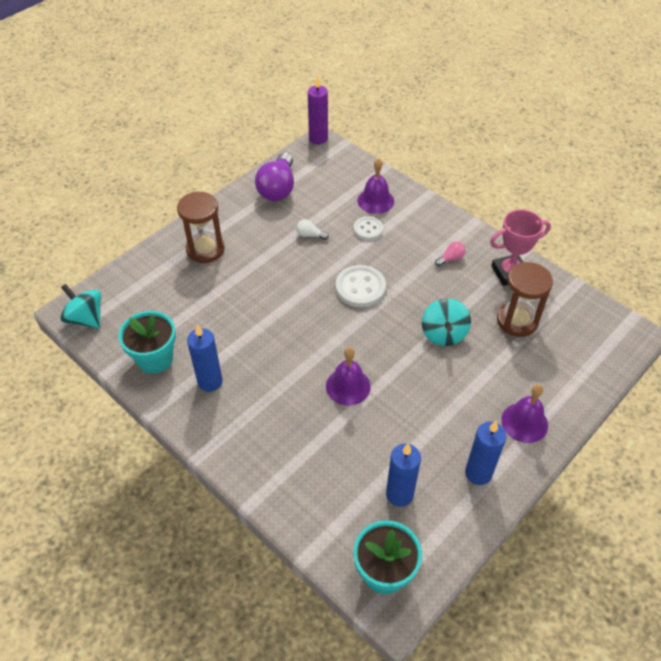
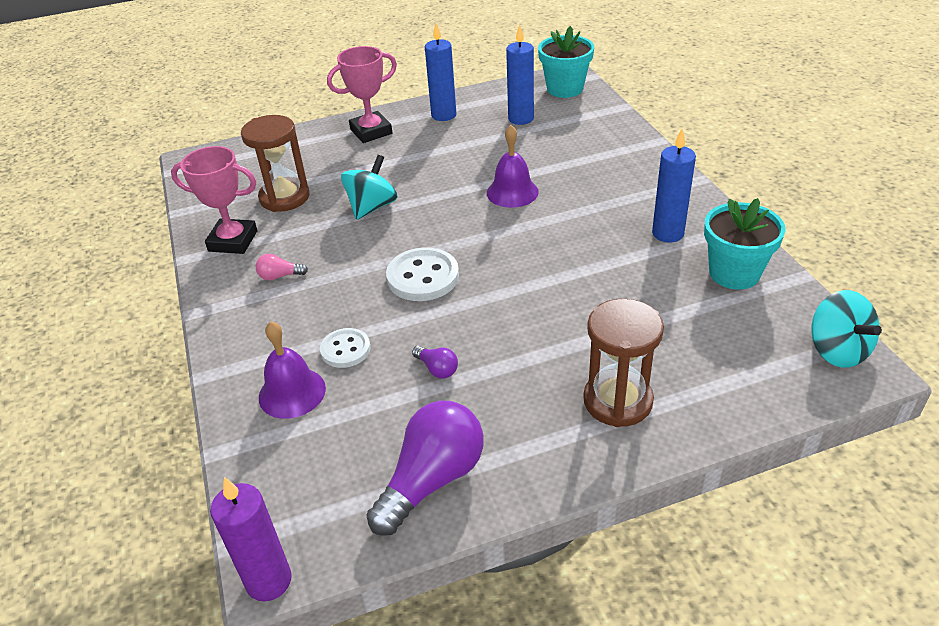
camera: 150 degrees left, 10 degrees down
(310, 235) = (437, 369): white light bulb -> purple light bulb
(524, 422) = (371, 131): purple bell -> pink trophy

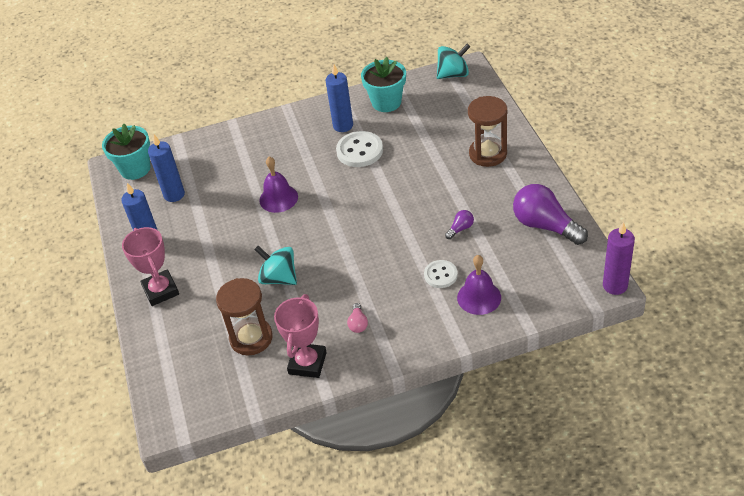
camera: 85 degrees left, 5 degrees up
(423, 277) = (370, 241): white button -> white button (359, 151)

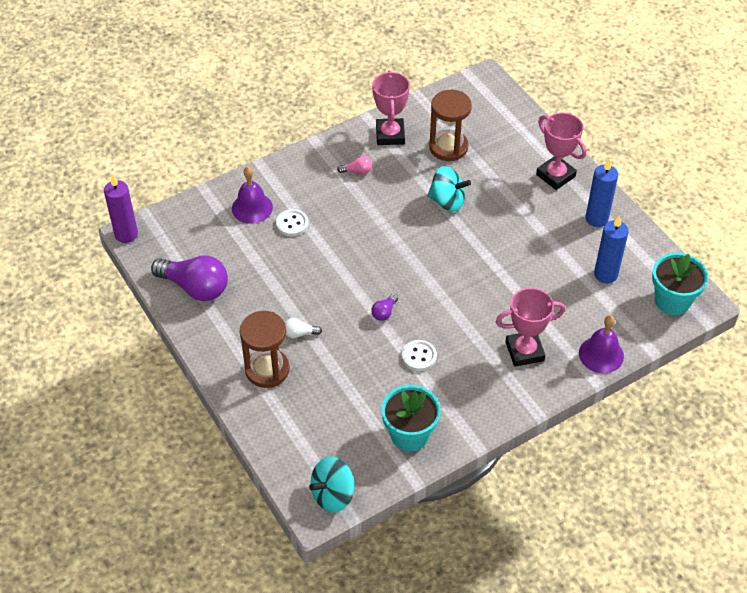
camera: 160 degrees right, 5 degrees up
(274, 146) = (524, 351): none -> pink trophy
(278, 198) = (487, 284): purple bell -> purple bell (601, 354)
(343, 125) = (452, 391): blue candle -> none
(358, 323) = (357, 171): pink light bulb -> pink light bulb turned 105 degrees clockwise
(359, 151) = (419, 356): white button -> white button, size x0.63
(454, 177) = (299, 333): none -> white light bulb
(460, 229) = (282, 273): purple light bulb -> purple light bulb (384, 312)

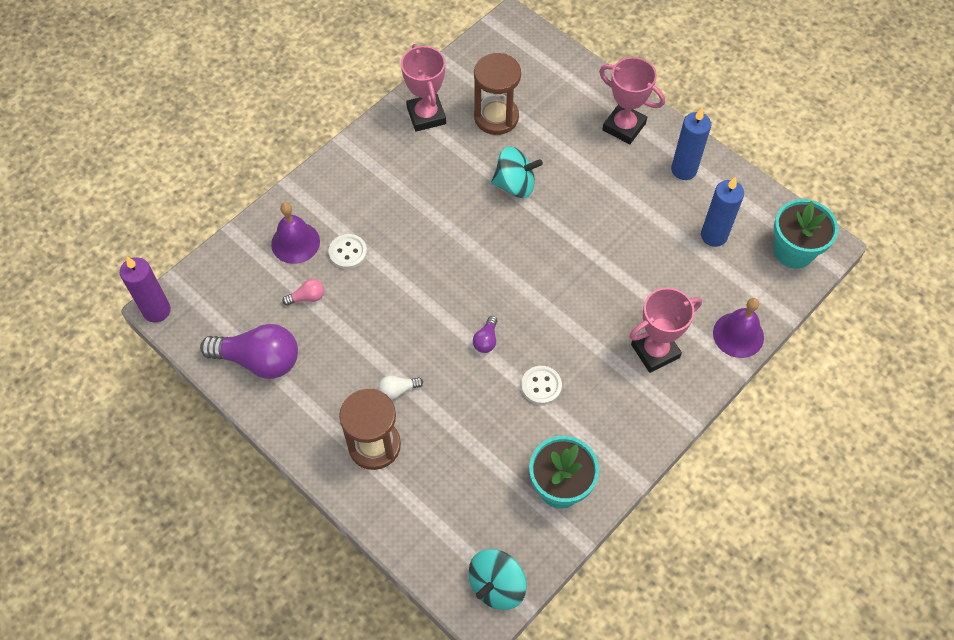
camera: 15 degrees left, 10 degrees up
(357, 171) = (402, 169): pink light bulb -> pink light bulb (307, 297)

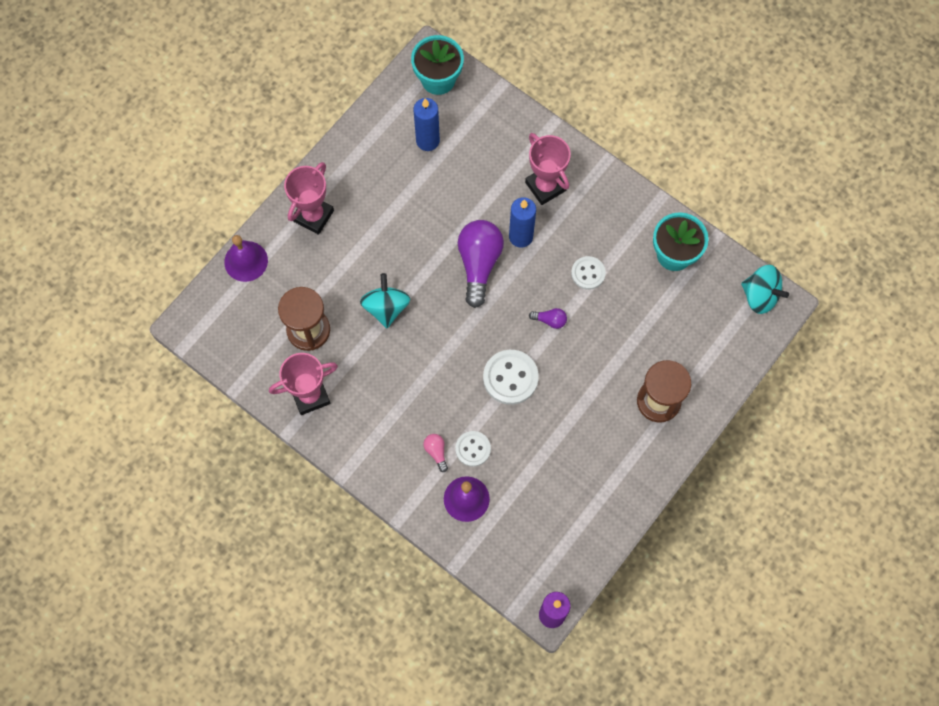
camera: 95 degrees left, 10 degrees up
(259, 360) = (591, 511): purple light bulb -> purple light bulb (479, 264)
(307, 297) = (524, 478): pink light bulb -> pink light bulb (436, 452)
(398, 390) = (606, 388): white light bulb -> none
(422, 294) = (510, 378): none -> white button
(684, 170) = (359, 164): blue candle -> blue candle (520, 236)
(738, 335) = (523, 123): purple bell -> purple bell (246, 261)

